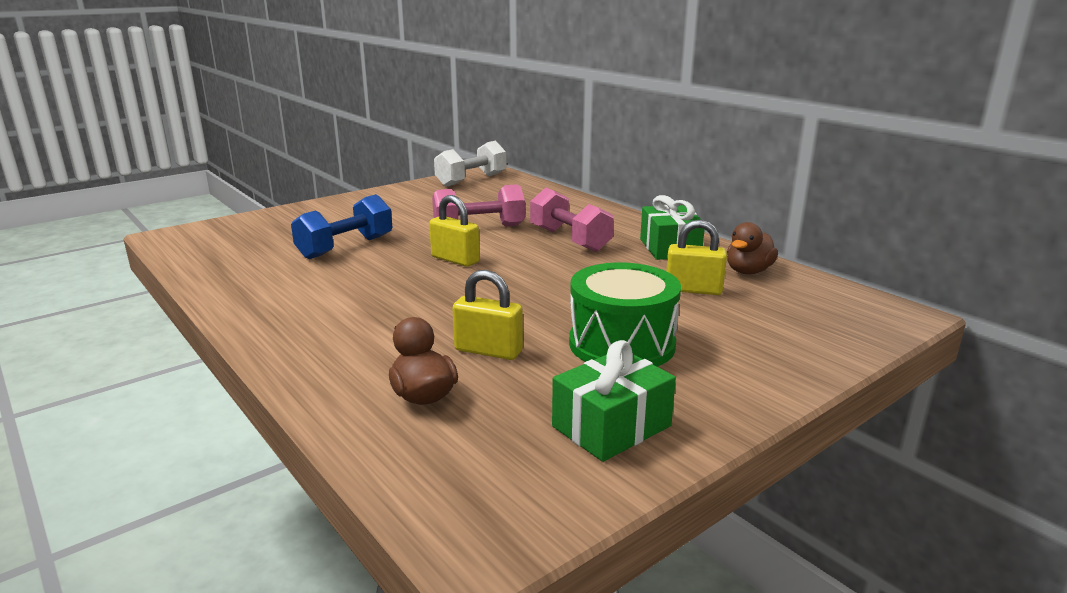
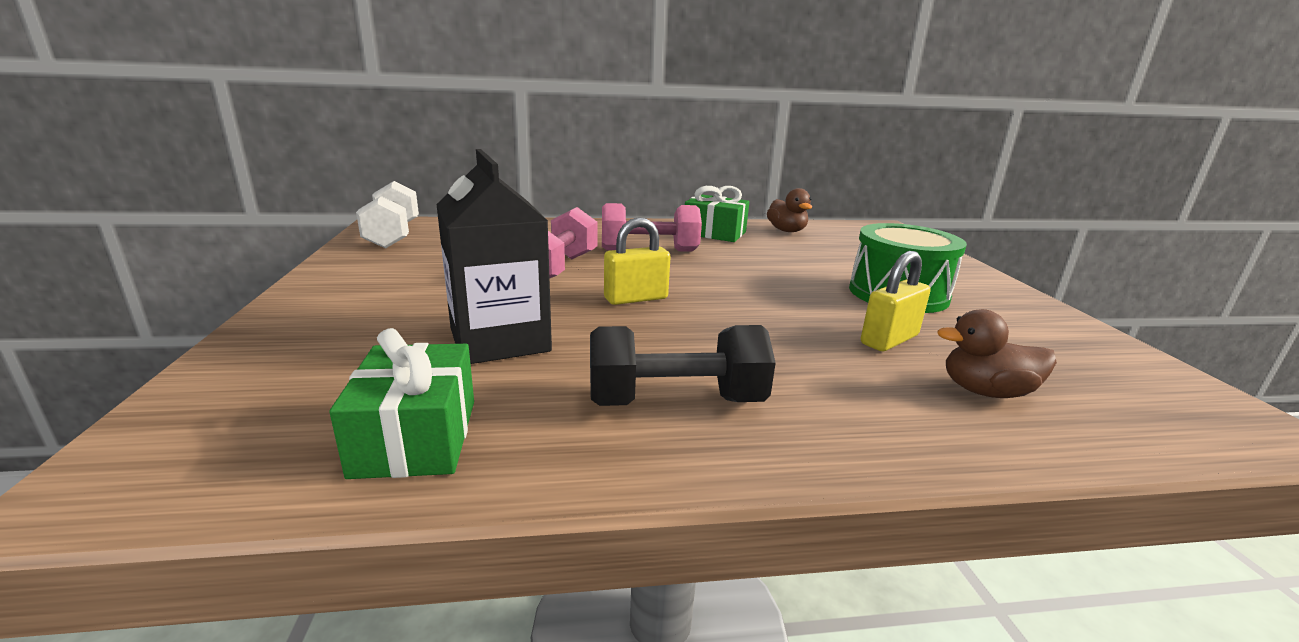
camera: 60 degrees left, 0 degrees up
(310, 302) = (675, 401): none -> black dumbbell
(345, 247) = (499, 340): blue dumbbell -> black carton
(611, 426) = (1048, 334): green gift -> green gift (416, 437)
(693, 290) = (807, 250): yellow padlock -> none

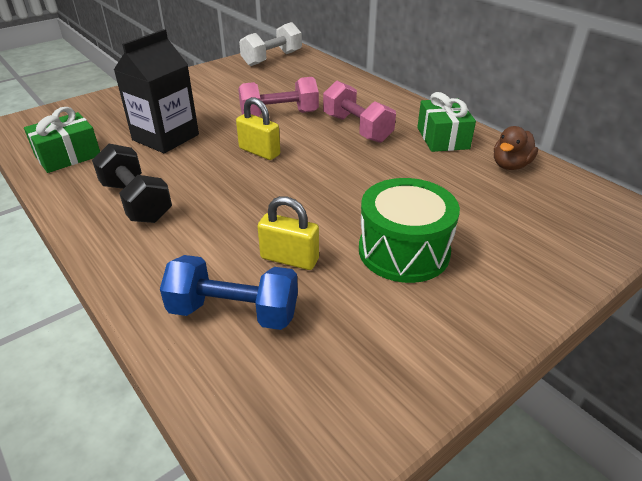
camera: 60 degrees right, 15 degrees up
(985, 391) = (234, 312): brown duck -> blue dumbbell

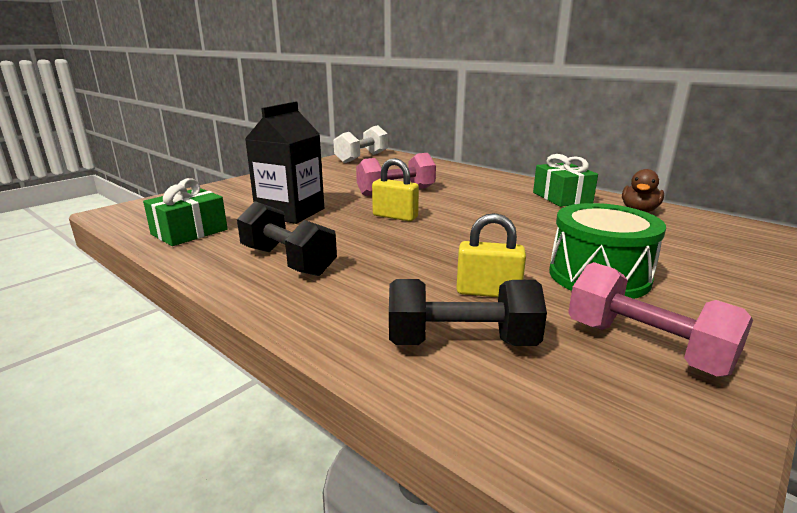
camera: 10 degrees left, 15 degrees down
(234, 312) = (461, 342): blue dumbbell -> black dumbbell
(357, 128) = (477, 196): pink dumbbell -> pink dumbbell (645, 347)

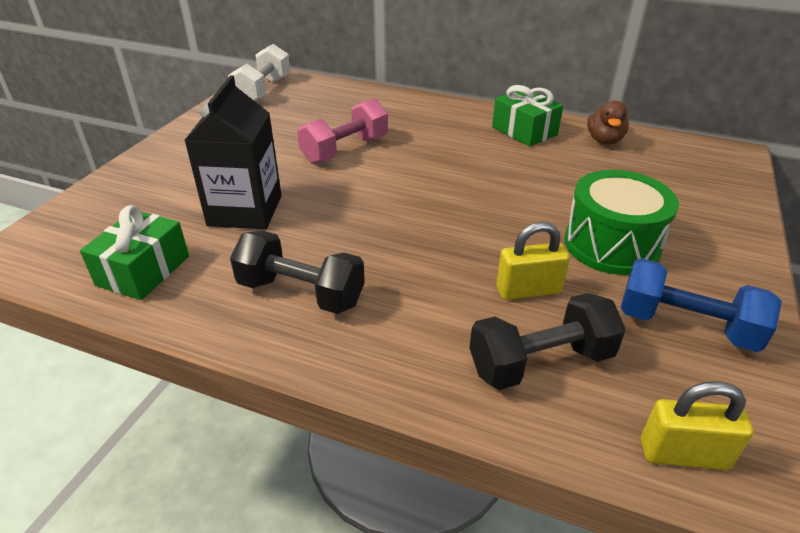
camera: 20 degrees left, 15 degrees up
(395, 216) = (371, 194): yellow padlock -> yellow padlock (683, 454)
(645, 347) = (686, 326): pink dumbbell -> blue dumbbell

